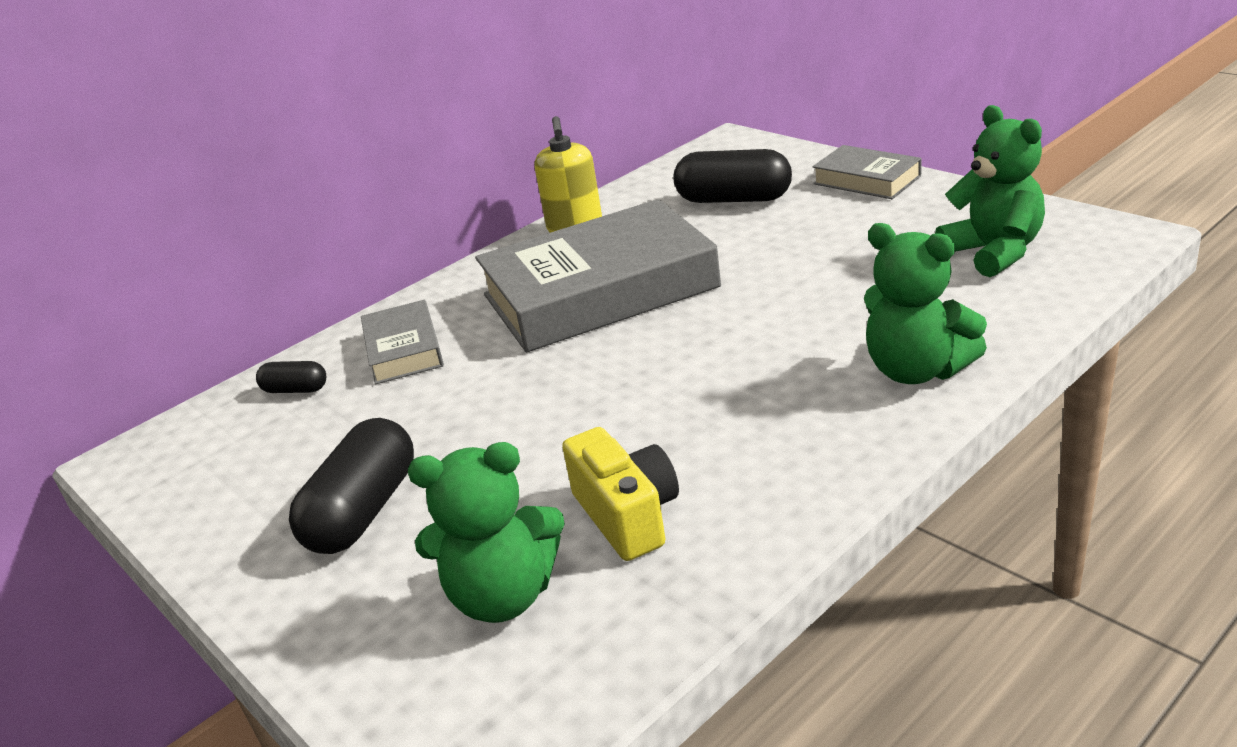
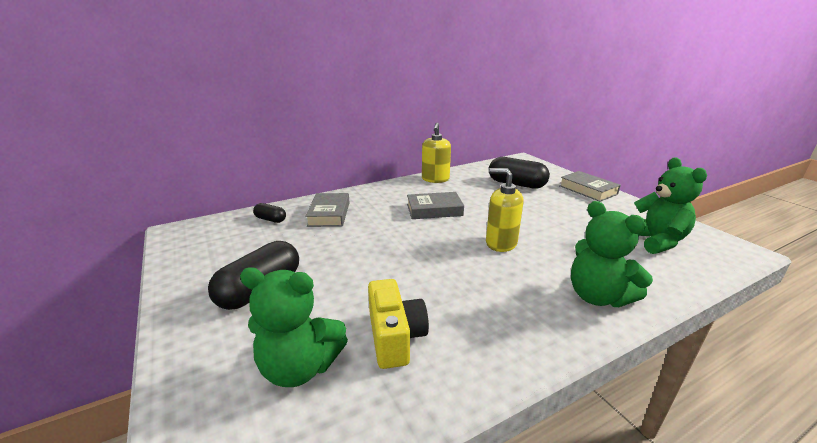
camera: 10 degrees right, 5 degrees down
(600, 291) = (434, 210): grey book -> grey book, size x0.48
(740, 323) = (500, 243): none -> yellow soap dispenser

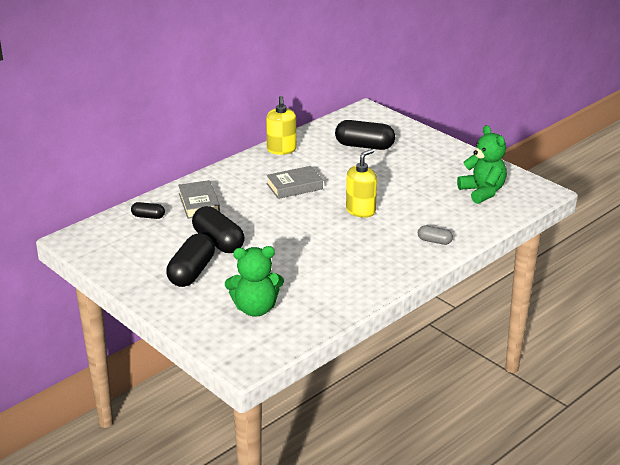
camera: 15 degrees left, 5 degrees up
(320, 256) = (218, 242): none -> black capsule
(395, 337) = (306, 285): yellow camera -> none
(500, 243) = (361, 211): yellow soap dispenser -> yellow soap dispenser turned 120 degrees clockwise
(588, 190) = (432, 145): grey book -> none
(598, 296) = (434, 241): green teddy bear -> grey capsule

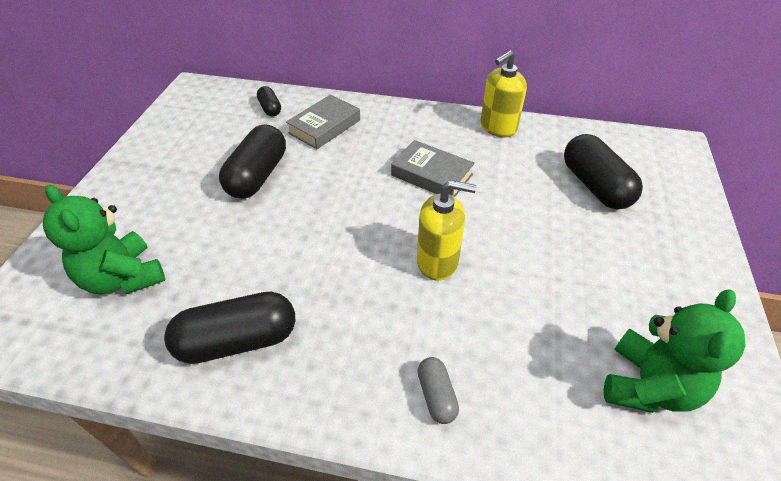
camera: 55 degrees right, 15 degrees up
(191, 272) = (178, 187): black capsule -> black capsule (237, 341)

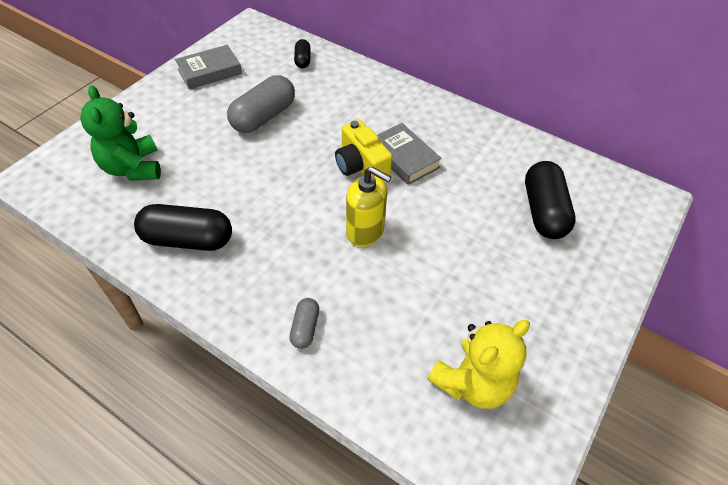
camera: 20 degrees right, 5 degrees up
(257, 176) = (263, 117): black capsule -> grey capsule
(324, 126) = (338, 89): grey book -> grey book (209, 71)
(393, 196) = (361, 166): none -> yellow camera
(498, 127) = (489, 132): yellow soap dispenser -> none
(648, 386) = (472, 383): green teddy bear -> yellow teddy bear

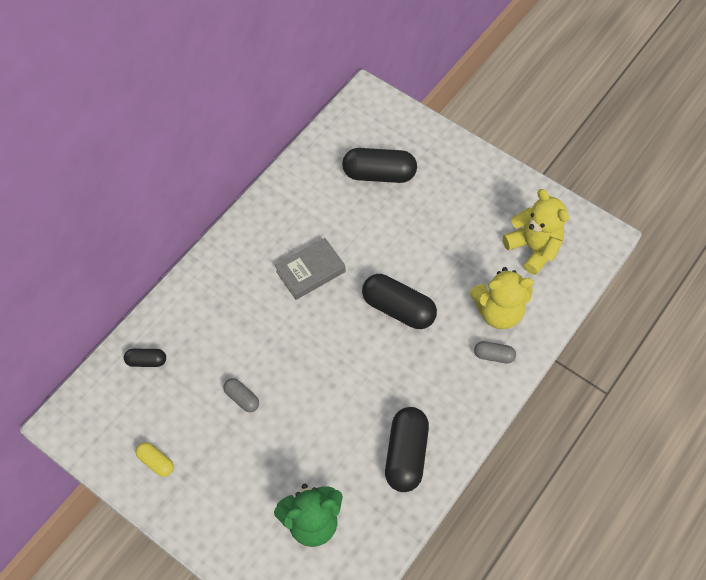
camera: 85 degrees left, 10 degrees up
(209, 71) = (156, 462): grey book -> yellow capsule
(263, 117) = (242, 398): grey capsule -> grey capsule, size x0.51
(361, 166) = (320, 308): yellow camera -> none
(365, 231) = (398, 309): yellow soap dispenser -> black capsule
(368, 335) = (498, 311): none -> yellow teddy bear

